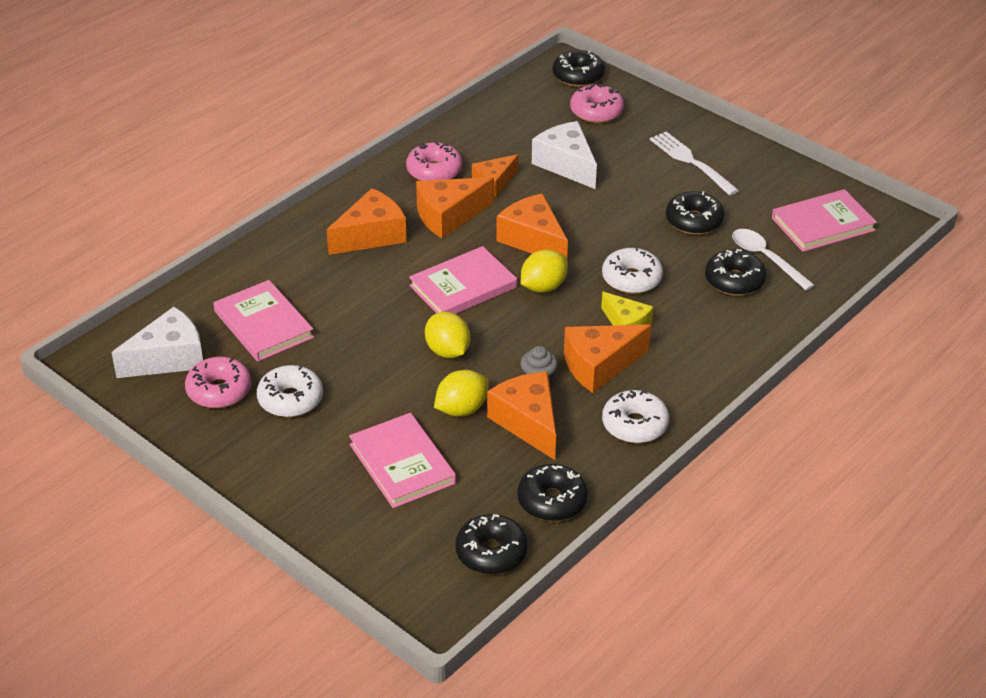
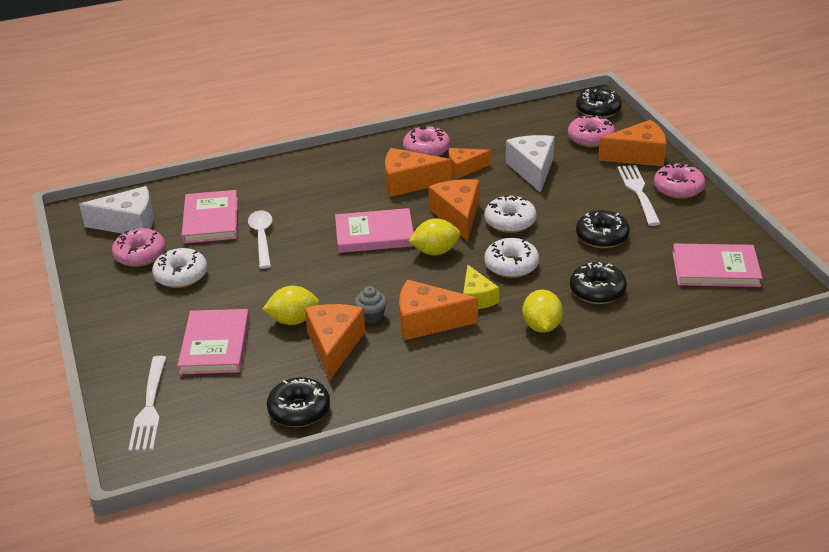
camera: 30 degrees right, 5 degrees down
(371, 235) = (340, 181): orange cheese -> orange cheese (638, 155)
(394, 554) = (149, 407): none -> white fork
(447, 351) = (321, 276): yellow lemon -> yellow lemon (541, 326)
(491, 552) = (219, 432): black donut -> none
(634, 425) = (416, 375): white donut -> white donut (510, 221)
(725, 146) = (678, 188): none -> pink donut
(766, 258) = (640, 281): white spoon -> white spoon (262, 238)

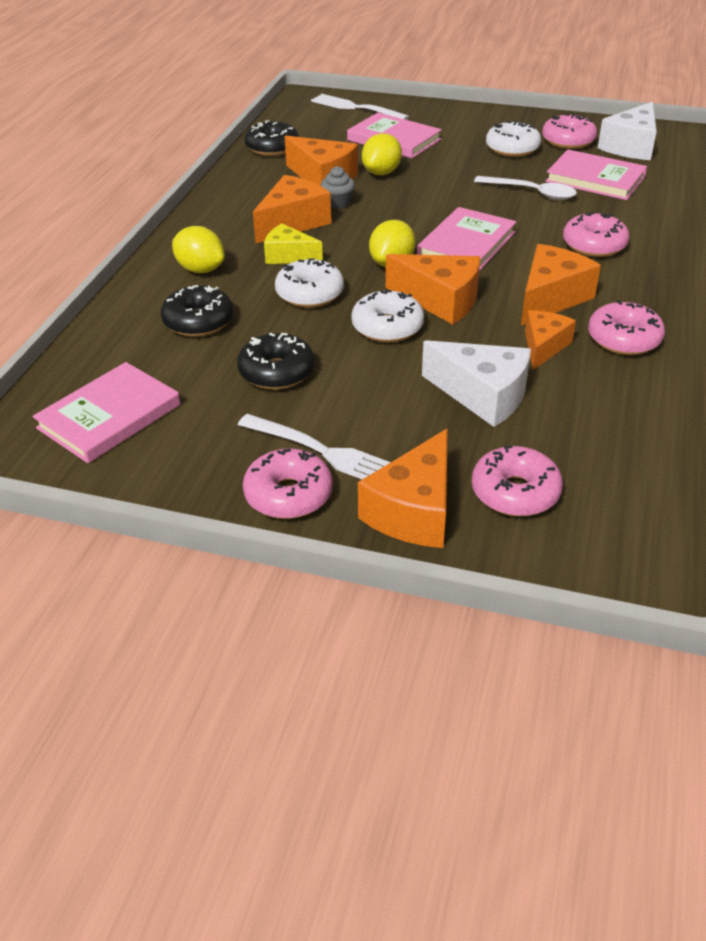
camera: 125 degrees right, 5 degrees up
(322, 189) = (594, 245): none -> pink donut
(598, 110) = (602, 554): black donut -> none

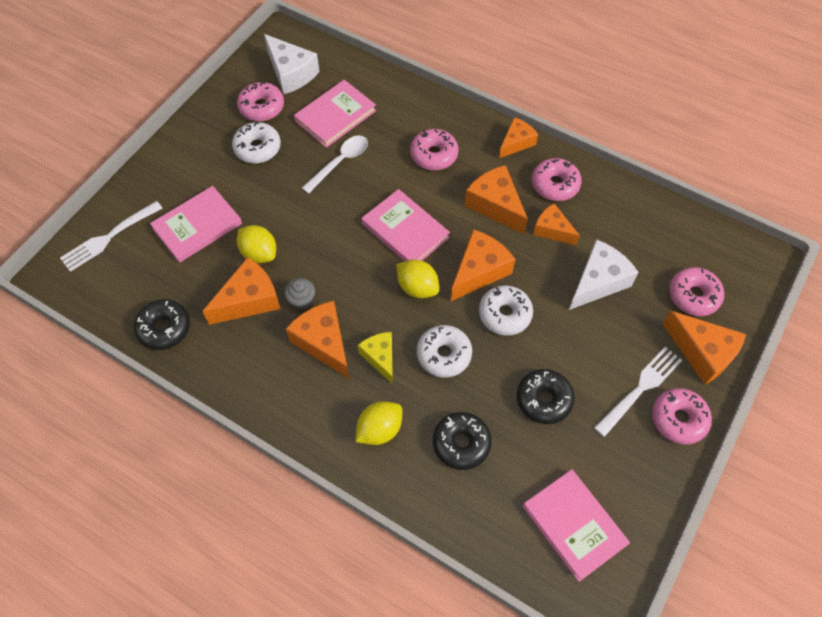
camera: 75 degrees left, 20 degrees up
(288, 256) = (380, 357): yellow cheese -> yellow cheese turned 120 degrees clockwise
(669, 299) = (516, 143): none -> orange cheese

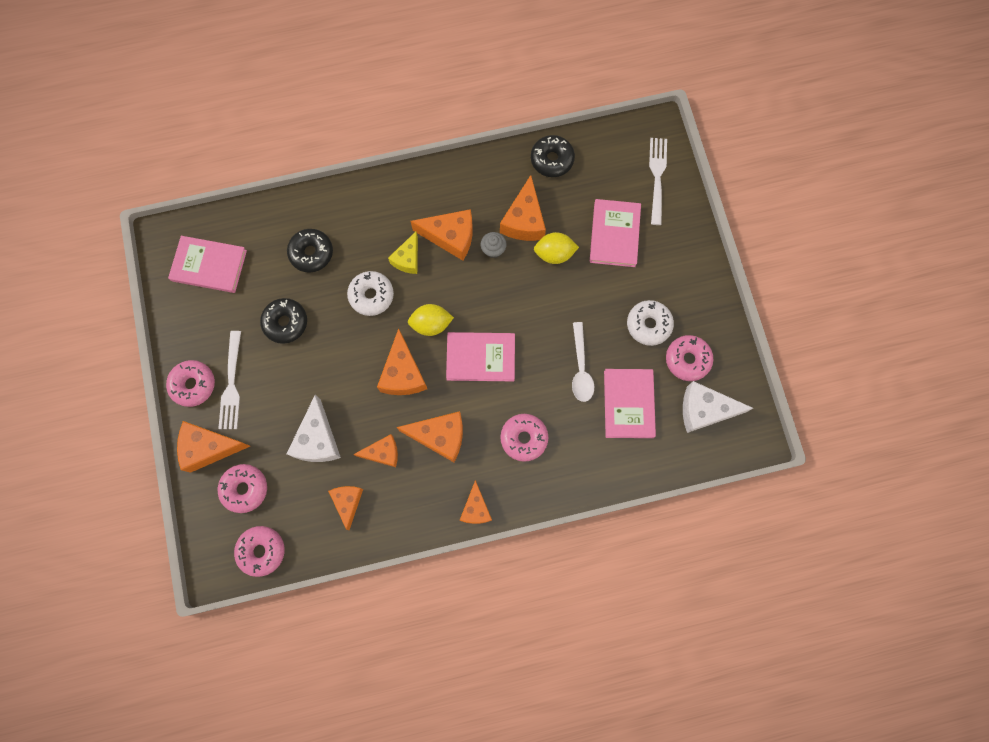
camera: 135 degrees right, 15 degrees up
(379, 429) = (365, 219): yellow lemon -> none
(380, 357) = (408, 259): yellow cheese -> yellow cheese turned 90 degrees clockwise
(504, 314) = (358, 357): white donut -> none
(555, 185) = (414, 495): pink donut -> pink donut (261, 551)
(612, 220) = (347, 502): none -> orange cheese

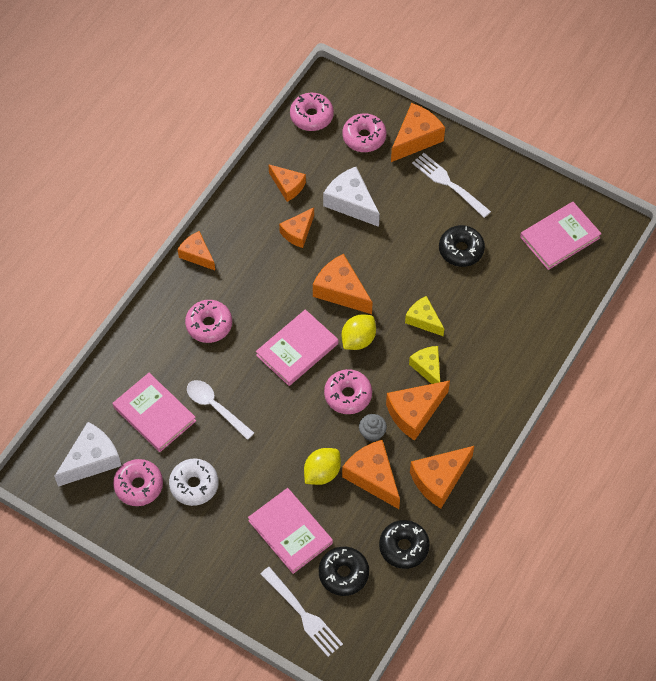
camera: 135 degrees right, 15 degrees down
(193, 385) = (473, 162): pink donut -> pink donut (348, 395)
(311, 253) = (501, 309): black donut -> black donut (343, 574)
(371, 295) = (423, 320): white donut -> yellow cheese
(440, 436) = (270, 275): orange cheese -> orange cheese (439, 480)

